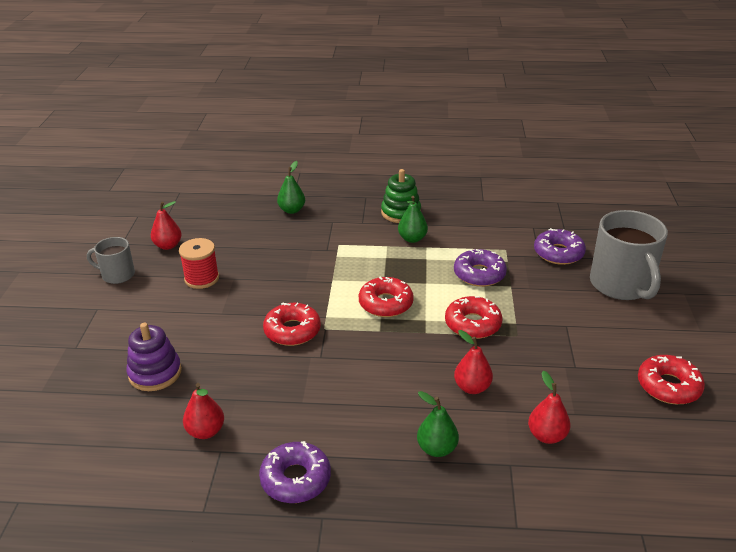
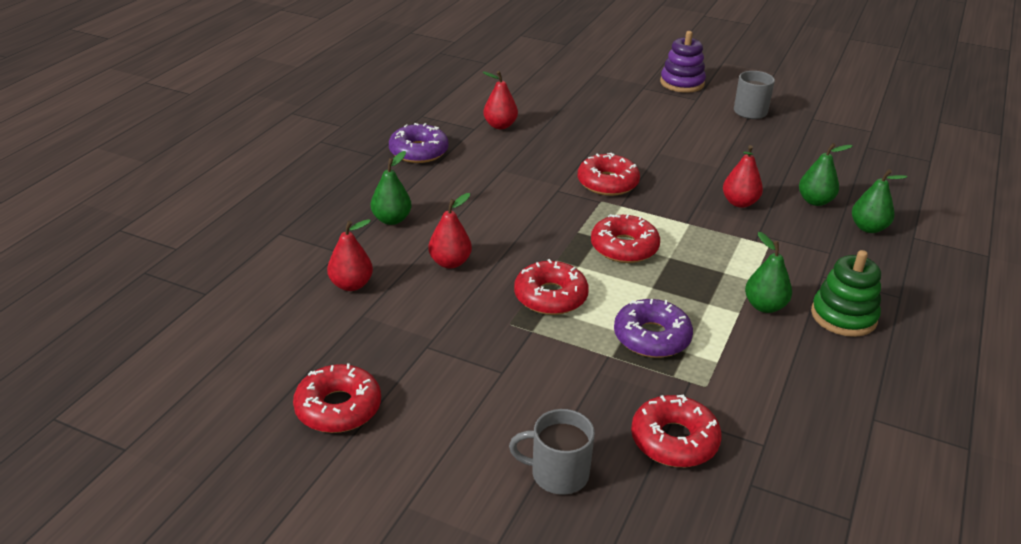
camera: 110 degrees right, 0 degrees up
(155, 373) = (587, 114): purple stacking toy -> purple stacking toy (682, 83)
(168, 245) = (799, 140): red pear -> red pear (739, 203)
(202, 278) = (725, 150): red spool -> none
(266, 231) = (815, 201): none -> green pear
(558, 253) = (674, 440): purple donut -> red donut
(621, 285) = (558, 474): grey mug -> grey mug, size x0.54

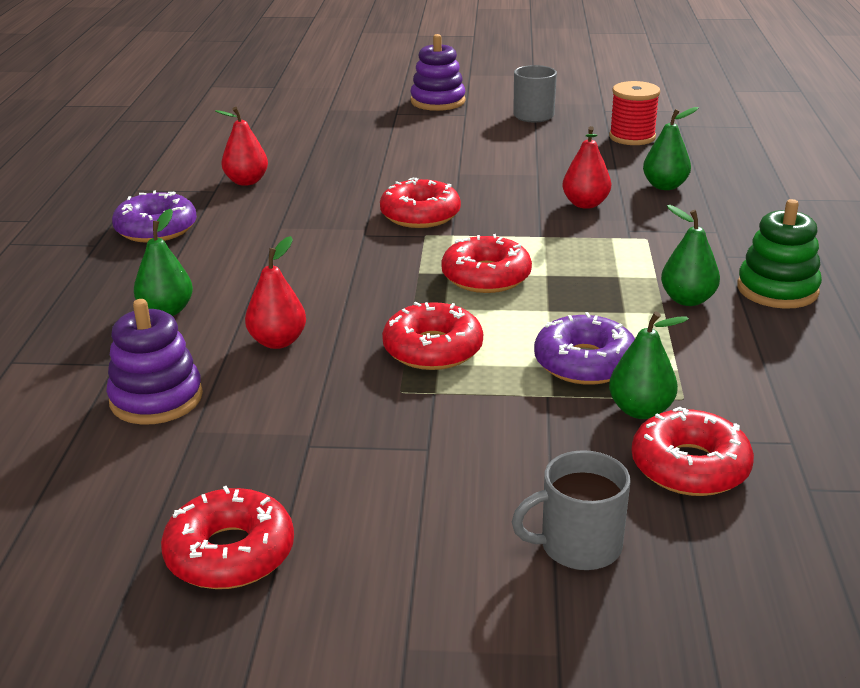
camera: 20 degrees left, 5 degrees down
(351, 285) = (156, 399): red pear -> purple stacking toy
(818, 149) = (632, 137): none -> red spool
(868, 228) = (738, 200): green pear -> green pear (640, 410)

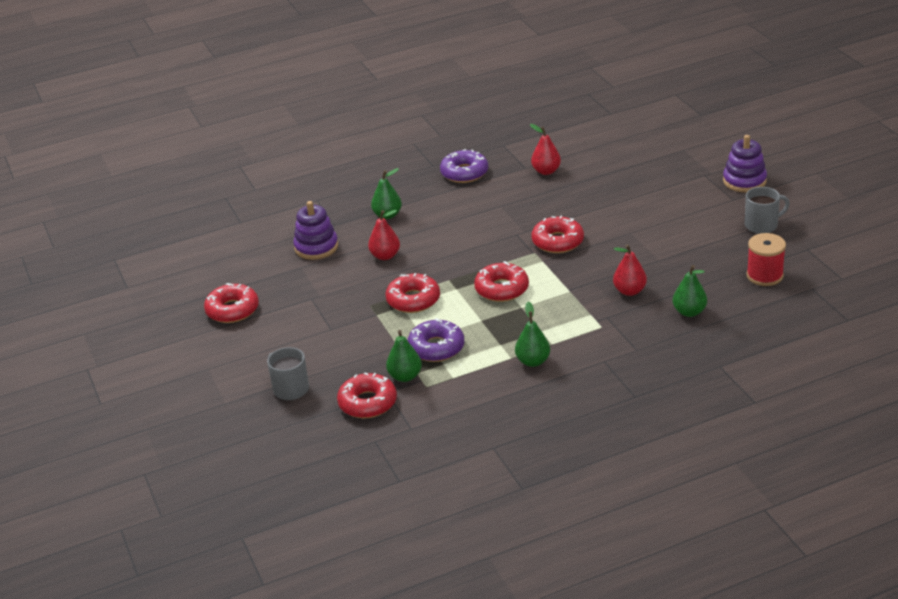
camera: 65 degrees right, 5 degrees up
(777, 289) = (574, 389): green stacking toy -> none

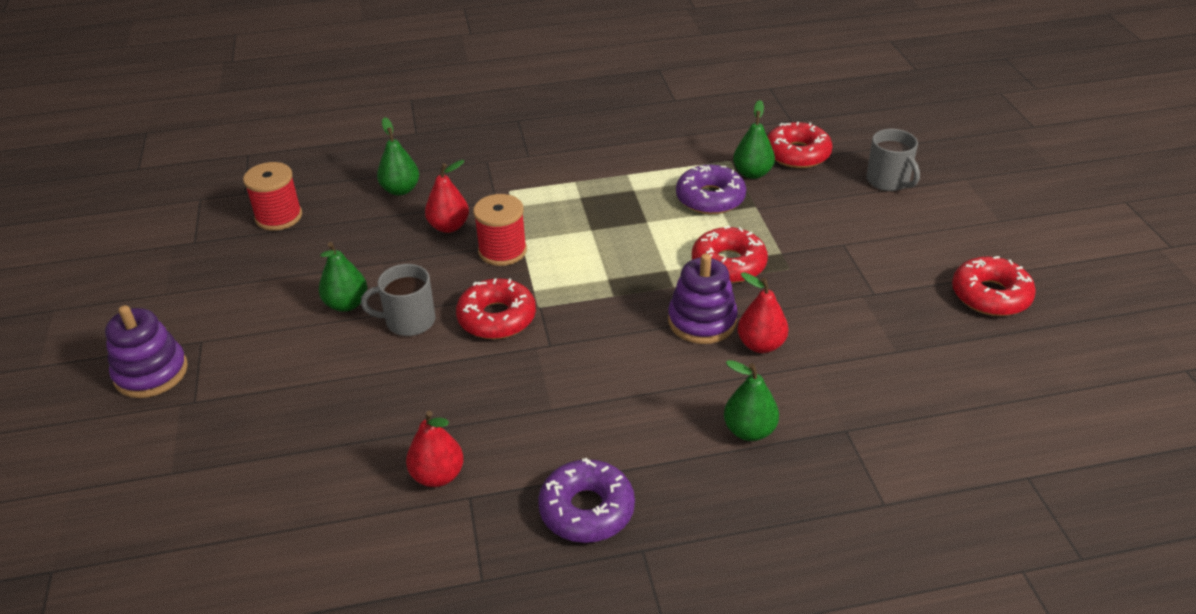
camera: 170 degrees left, 5 degrees up
(316, 247) = (874, 385): purple stacking toy -> purple stacking toy (702, 321)
(502, 289) = (606, 258): red donut -> none
(533, 361) = (604, 166): green pear -> green pear (346, 304)
(578, 281) = (502, 251): none -> red spool
(762, 225) = (209, 288): grey mug -> grey mug (409, 321)

